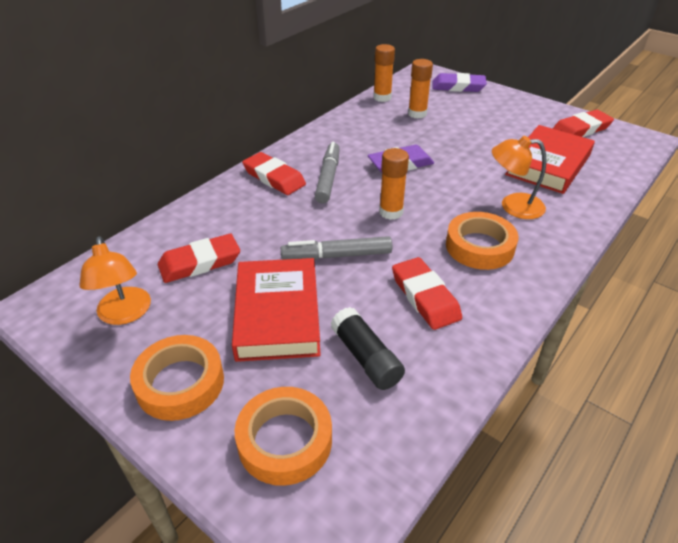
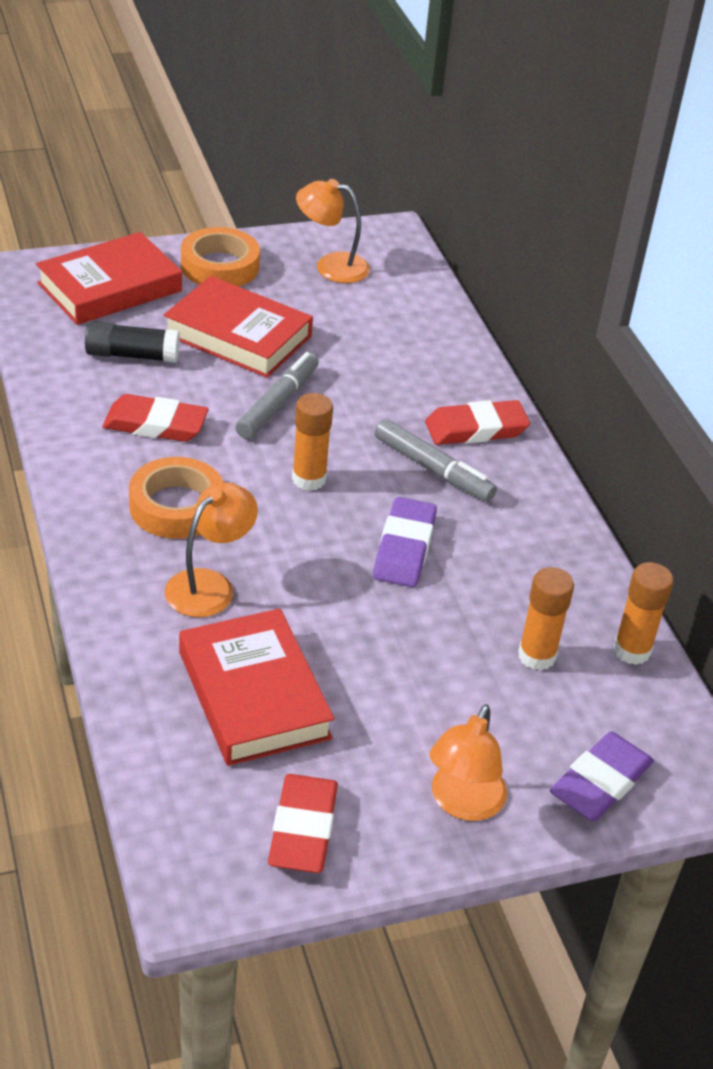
camera: 120 degrees right, 0 degrees up
(200, 262) = (361, 323): red eraser -> none
(285, 440) = (110, 287): orange tape -> red book
(513, 105) = (462, 803): none -> orange lamp

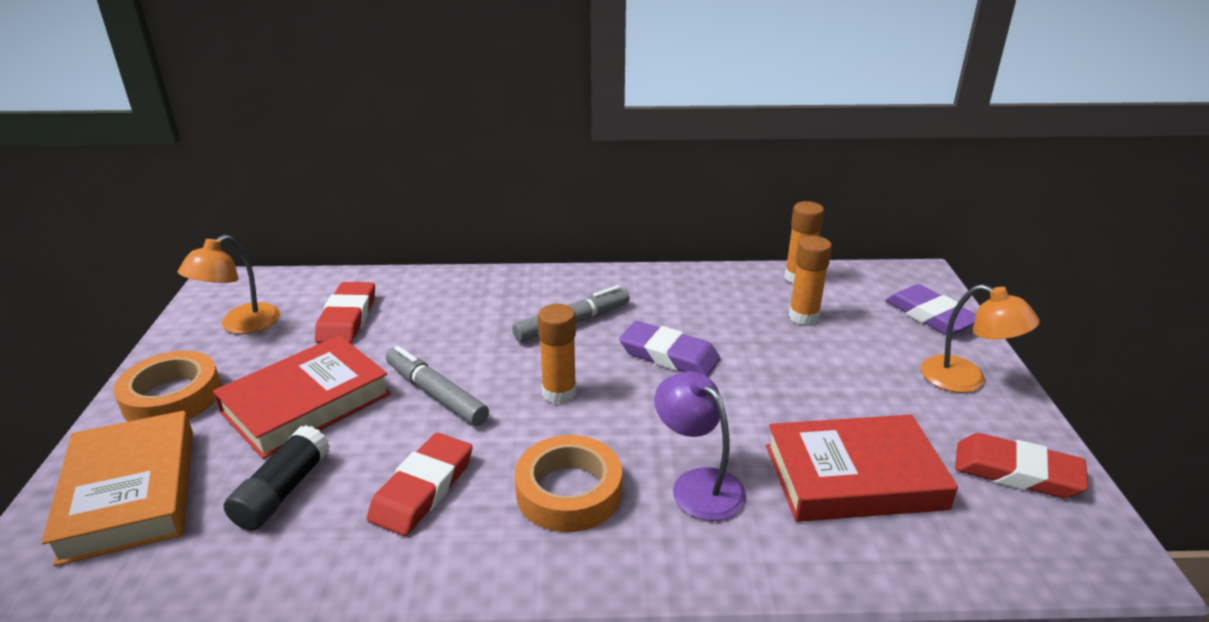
camera: 70 degrees left, 10 degrees down
(110, 287) = (130, 493): red book -> orange book
(209, 585) = (698, 484): orange lamp -> purple lamp
(476, 429) = (529, 293): red eraser -> red eraser (347, 318)

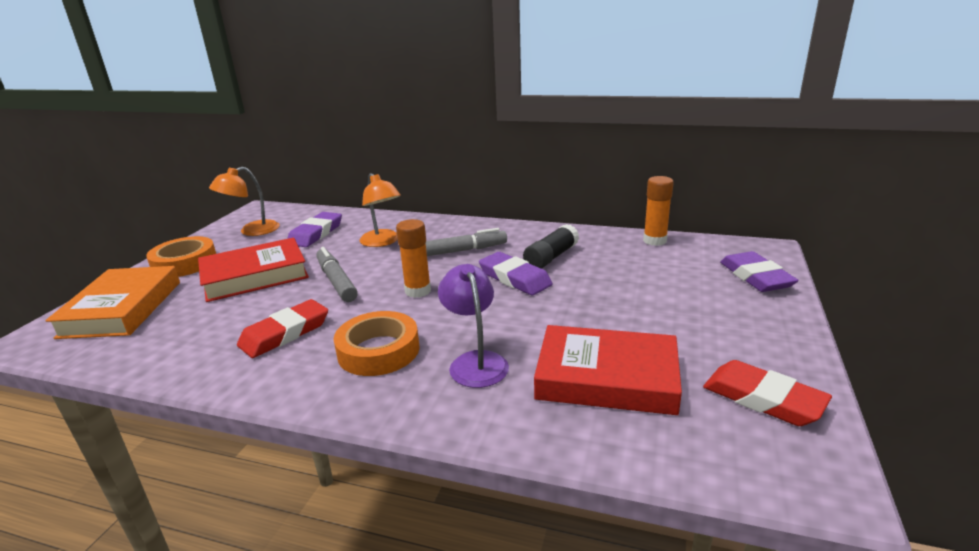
camera: 20 degrees right, 5 degrees down
(282, 491) = (202, 321): black glue stick -> black glue stick (551, 257)
(347, 318) = (316, 233): red eraser -> purple eraser
(803, 316) = (641, 266): orange glue stick -> none
(966, 380) = (758, 325): orange lamp -> orange lamp (383, 242)

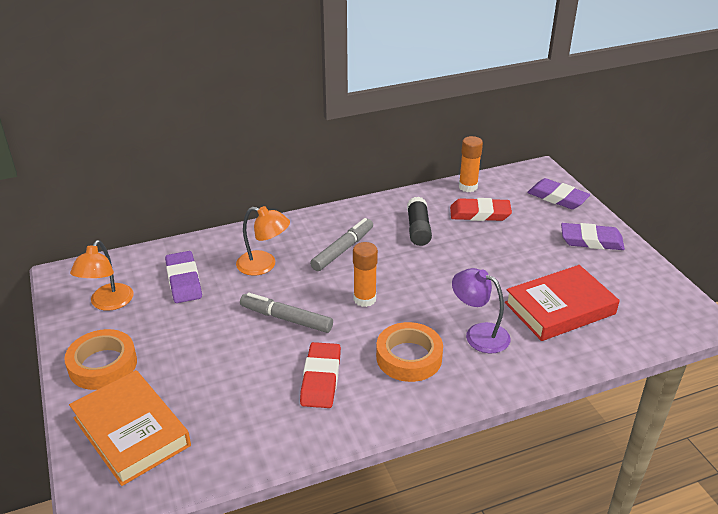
camera: 40 degrees left, 10 degrees up
(255, 276) = (203, 345): red book -> none
(514, 278) = (417, 258): purple eraser -> purple eraser (591, 240)
(763, 398) = (640, 284): red eraser -> red eraser (480, 213)

